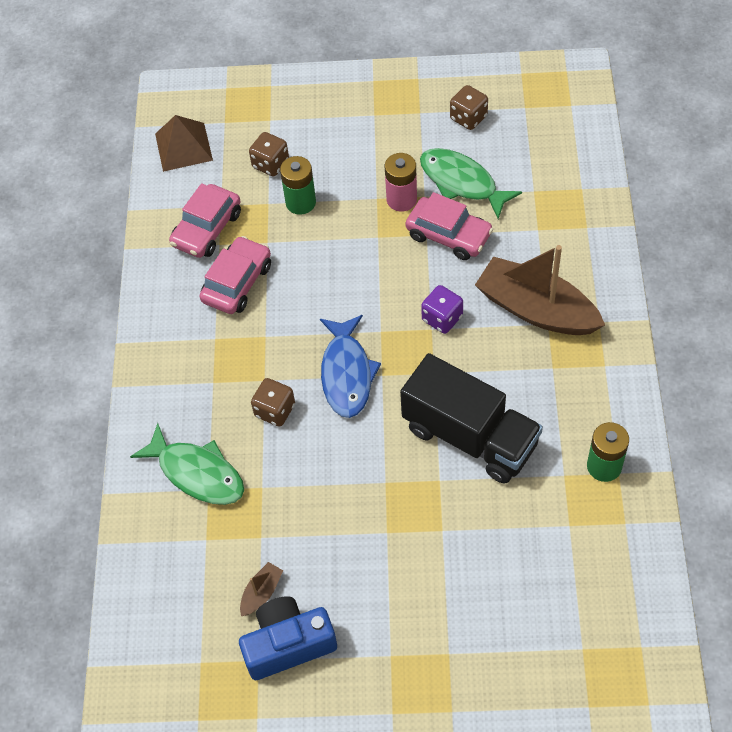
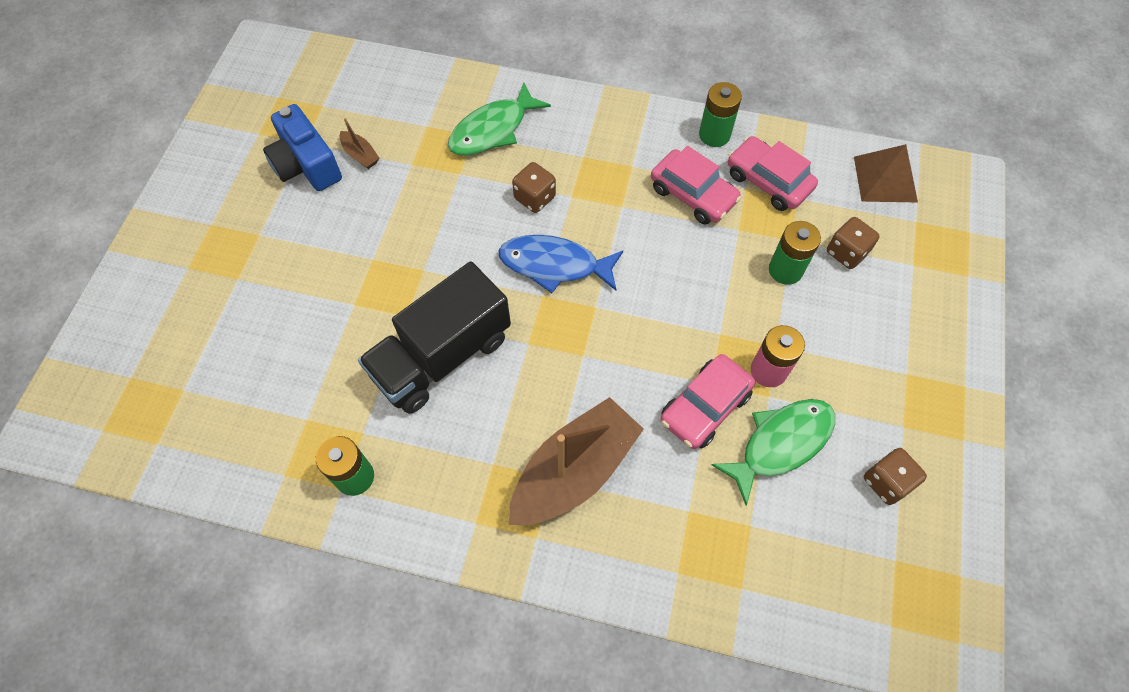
camera: 100 degrees right, 5 degrees up
(161, 279) = (714, 135): none -> green battery
(288, 644) = (306, 164): blue camera -> blue camera turned 150 degrees clockwise
(442, 318) = (593, 369): purple dice -> none

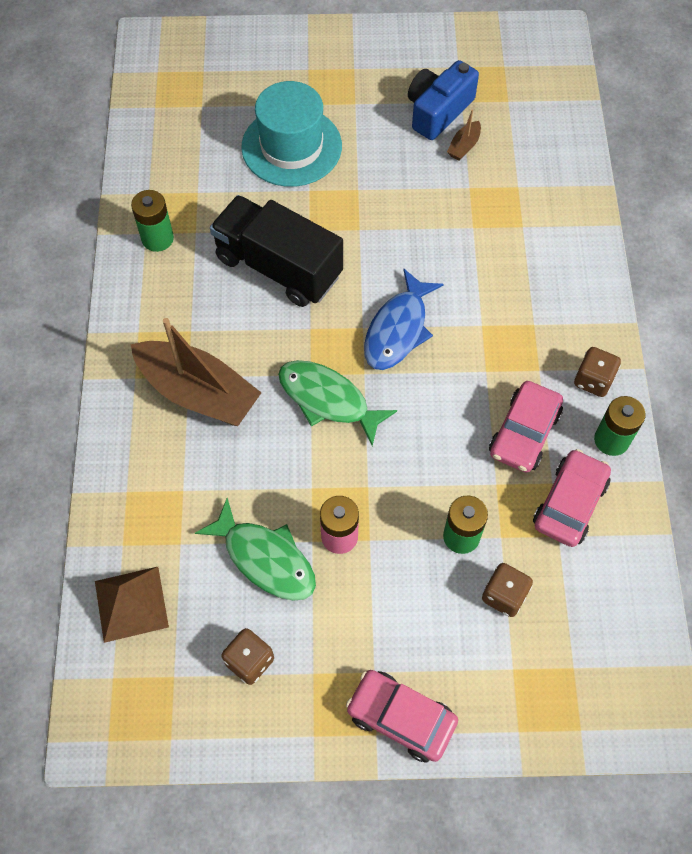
camera: 75 degrees right, 0 degrees up
(288, 308) = (291, 146): none -> turquoise hat
(493, 130) = (535, 240): green fish -> green fish (328, 400)
(535, 198) = (468, 295): brown dice -> brown dice (593, 380)
(554, 265) = (398, 329): blue fish -> blue fish turned 150 degrees counterclockwise
(705, 407) = (286, 486): pink car -> pink car (401, 718)
(885, 179) = (621, 628): brown pyramid -> brown pyramid (131, 604)

